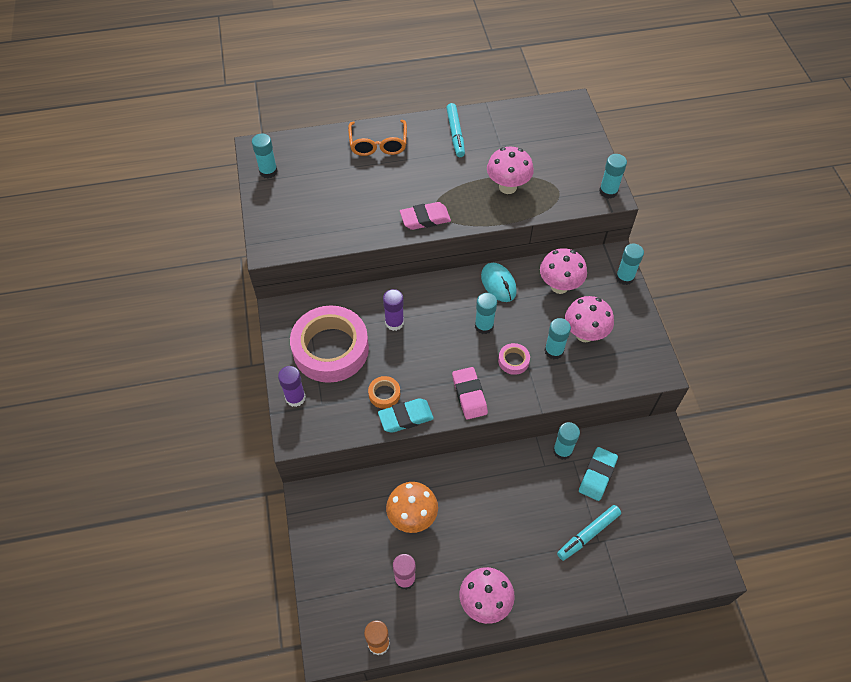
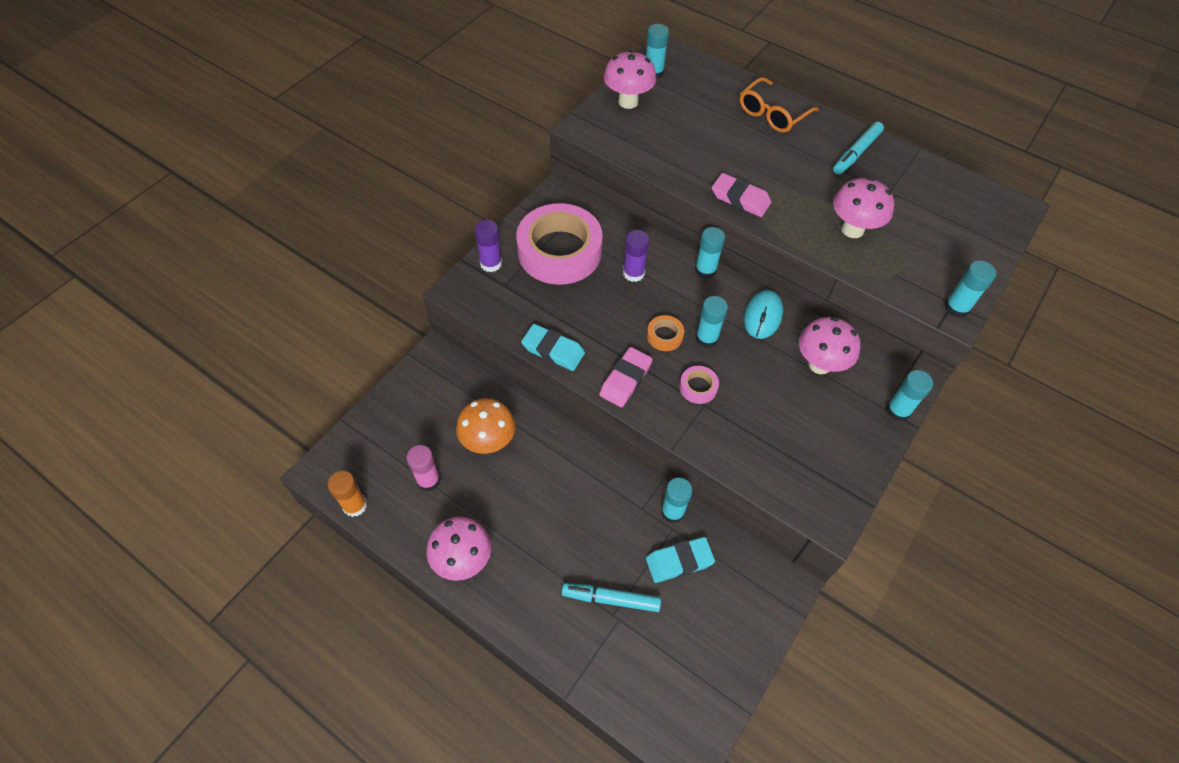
camera: 45 degrees right, 0 degrees up
(384, 394) = (558, 318): orange tape -> orange tape (664, 336)
(554, 351) = (746, 411): turquoise glue stick -> turquoise glue stick (705, 270)
(584, 334) = (793, 423): pink mushroom -> pink mushroom (628, 102)

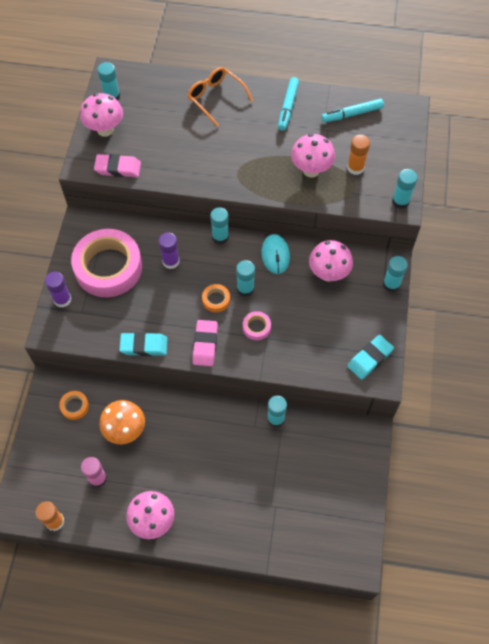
camera: 25 degrees left, 5 degrees up
(448, 390) = (74, 406): none -> orange tape
(611, 599) = (264, 496): turquoise marker -> turquoise marker (352, 114)
(679, 561) = (296, 450): turquoise eraser -> turquoise eraser (370, 359)
(740, 199) = (225, 178): pink eraser -> pink eraser (118, 168)
(772, 114) = (215, 98): orange glasses -> orange glasses turned 120 degrees clockwise
(912, 247) = (355, 168): none -> orange glue stick

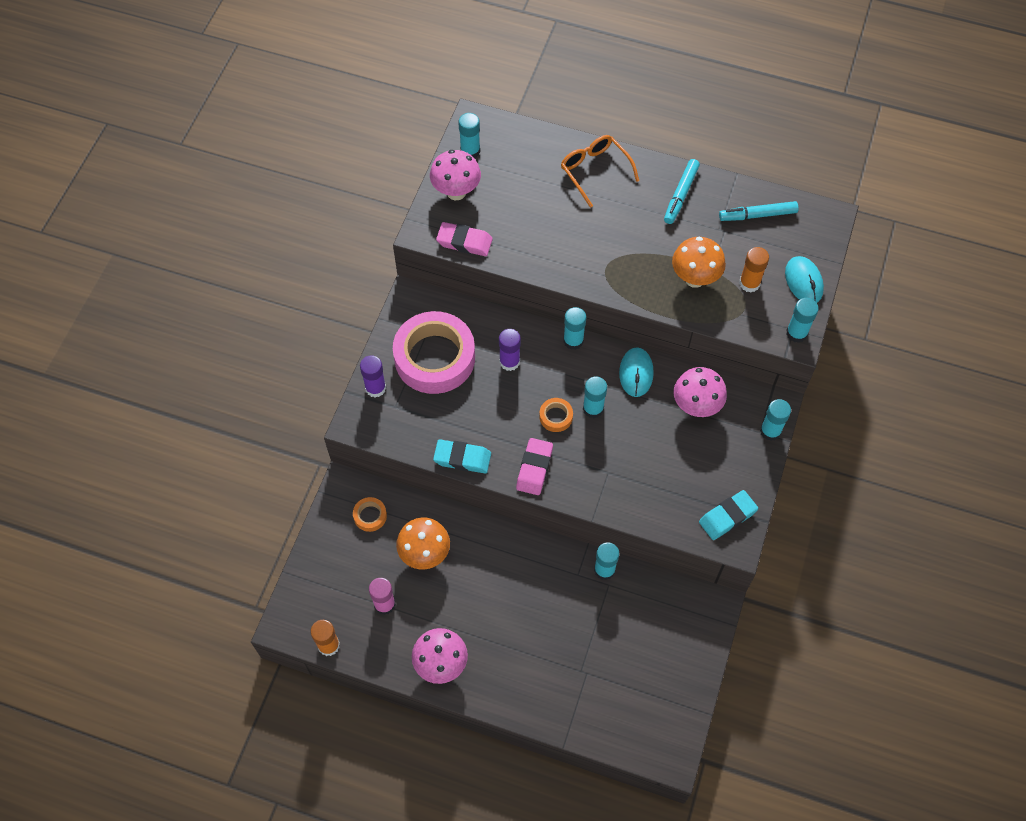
camera: 10 degrees right, 0 degrees up
(256, 327) = (598, 457): pink tape -> none
(311, 170) = (695, 278): pink mushroom -> orange mushroom
(398, 160) = (803, 281): none -> turquoise mouse

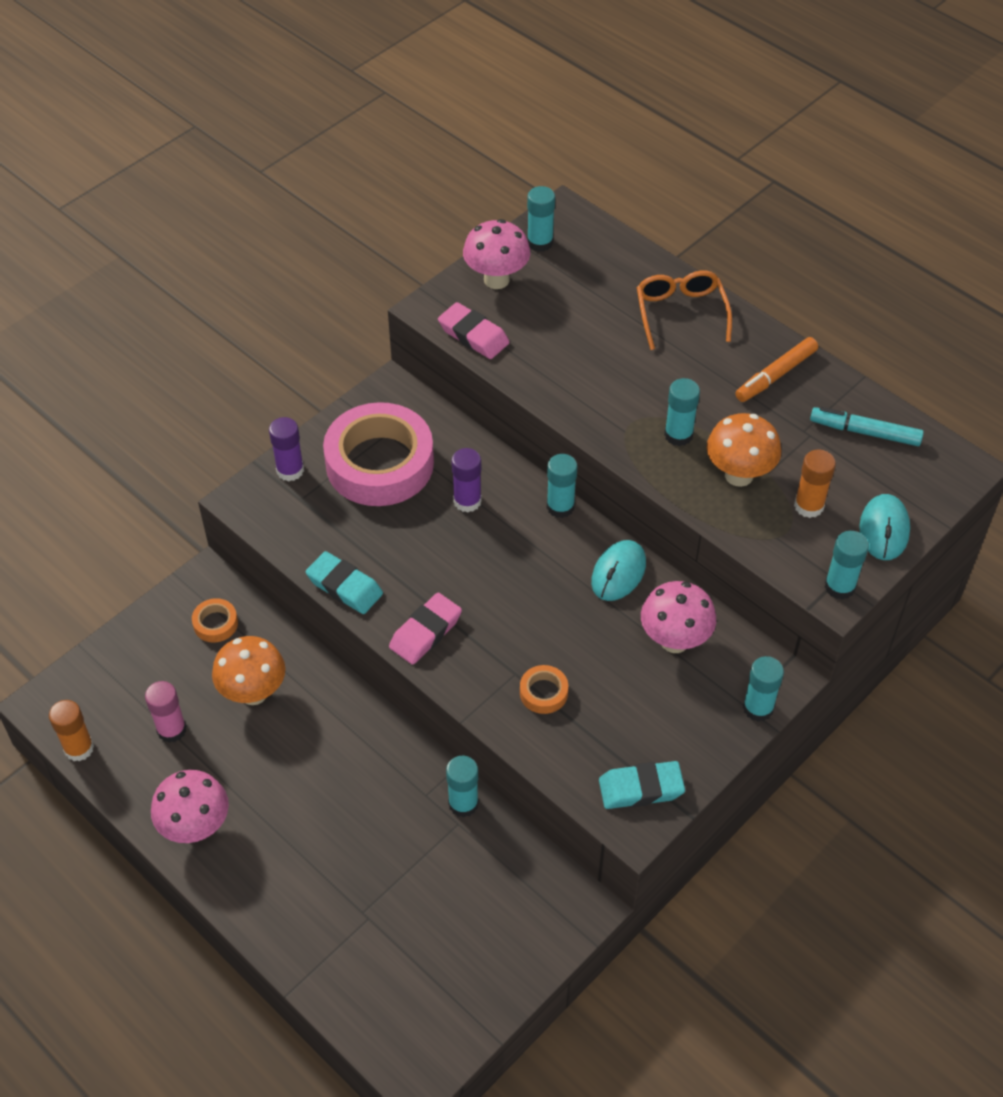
camera: 25 degrees right, 10 degrees down
(556, 417) = (487, 584): orange tape -> orange tape (543, 693)
(593, 408) = (539, 592): turquoise glue stick -> turquoise glue stick (678, 435)
(680, 195) = (775, 375): turquoise marker -> orange marker

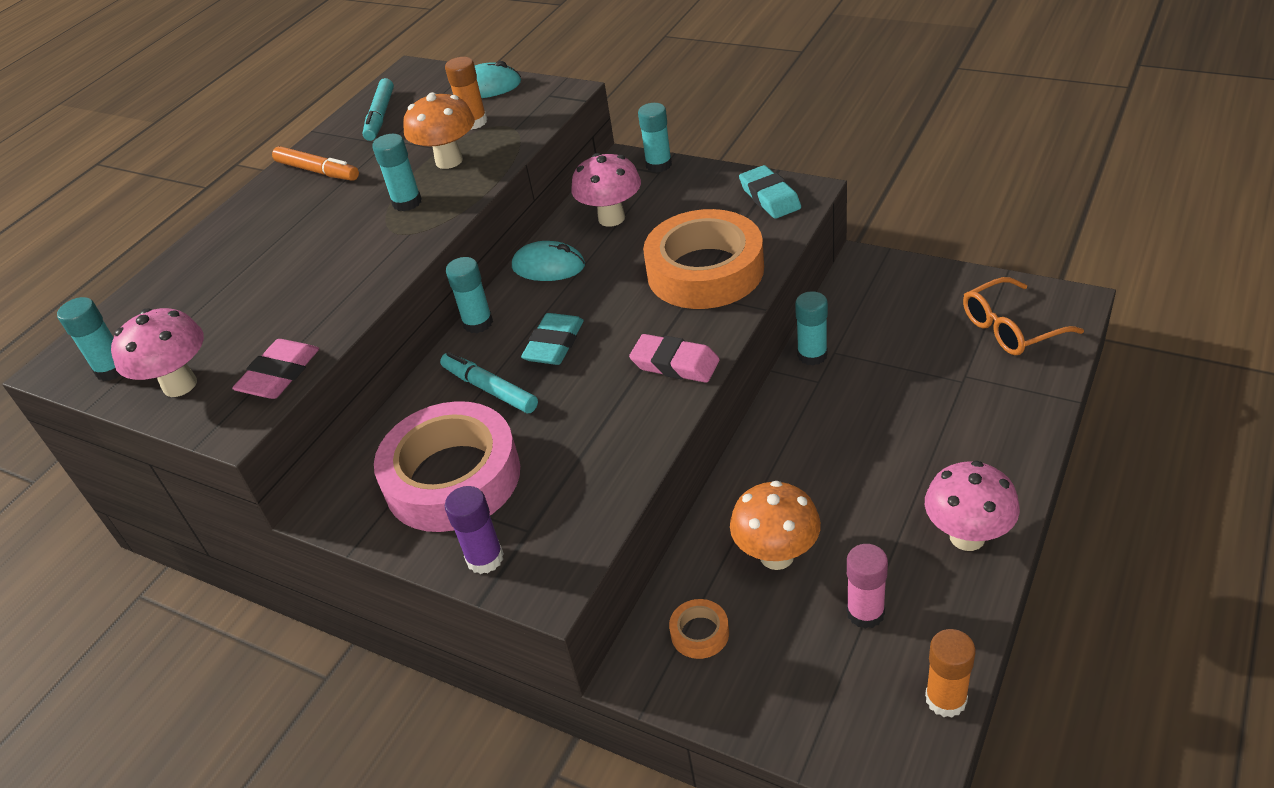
camera: 100 degrees left, 10 degrees down
(344, 586) = (644, 444): turquoise eraser -> turquoise eraser (554, 344)
(467, 501) = (490, 389): purple glue stick -> turquoise marker
(543, 693) = (705, 271): orange tape -> orange tape, size x2.47
(680, 313) = (234, 242): orange glasses -> orange glasses (1010, 328)
(839, 586) = (555, 92): turquoise glue stick -> none

